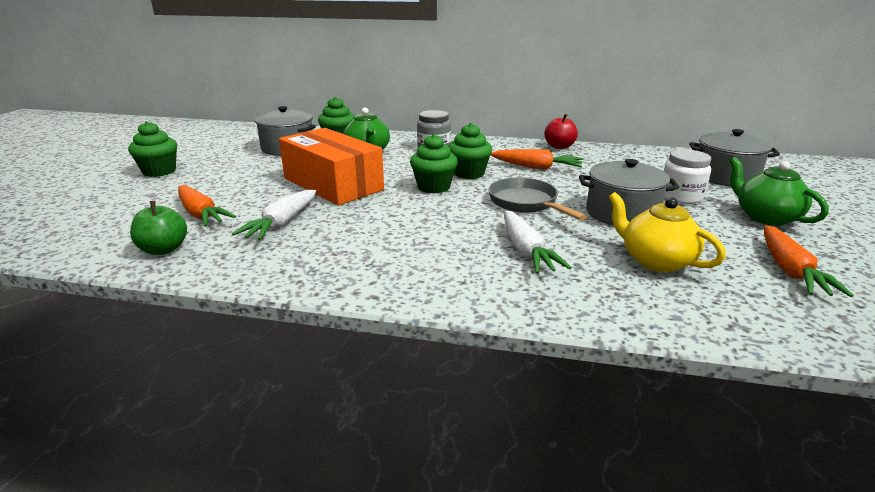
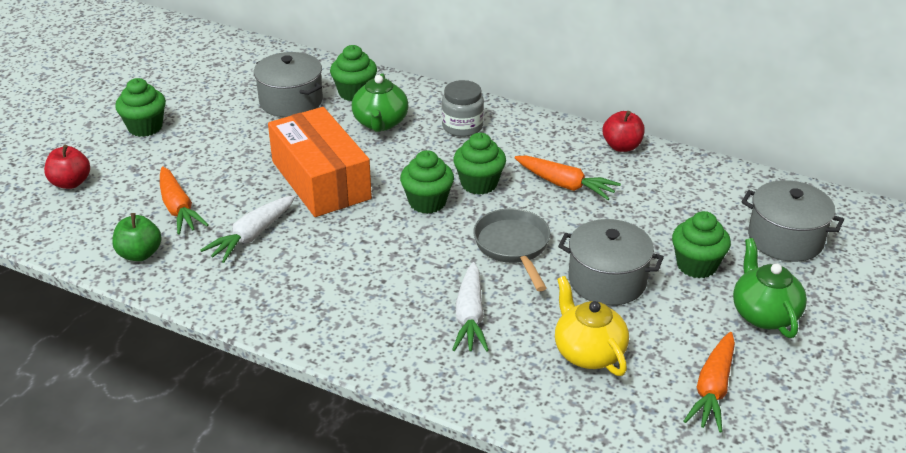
camera: 15 degrees right, 10 degrees up
(83, 210) = (70, 183): none -> red apple
(680, 197) = (696, 265): white jar -> green cupcake

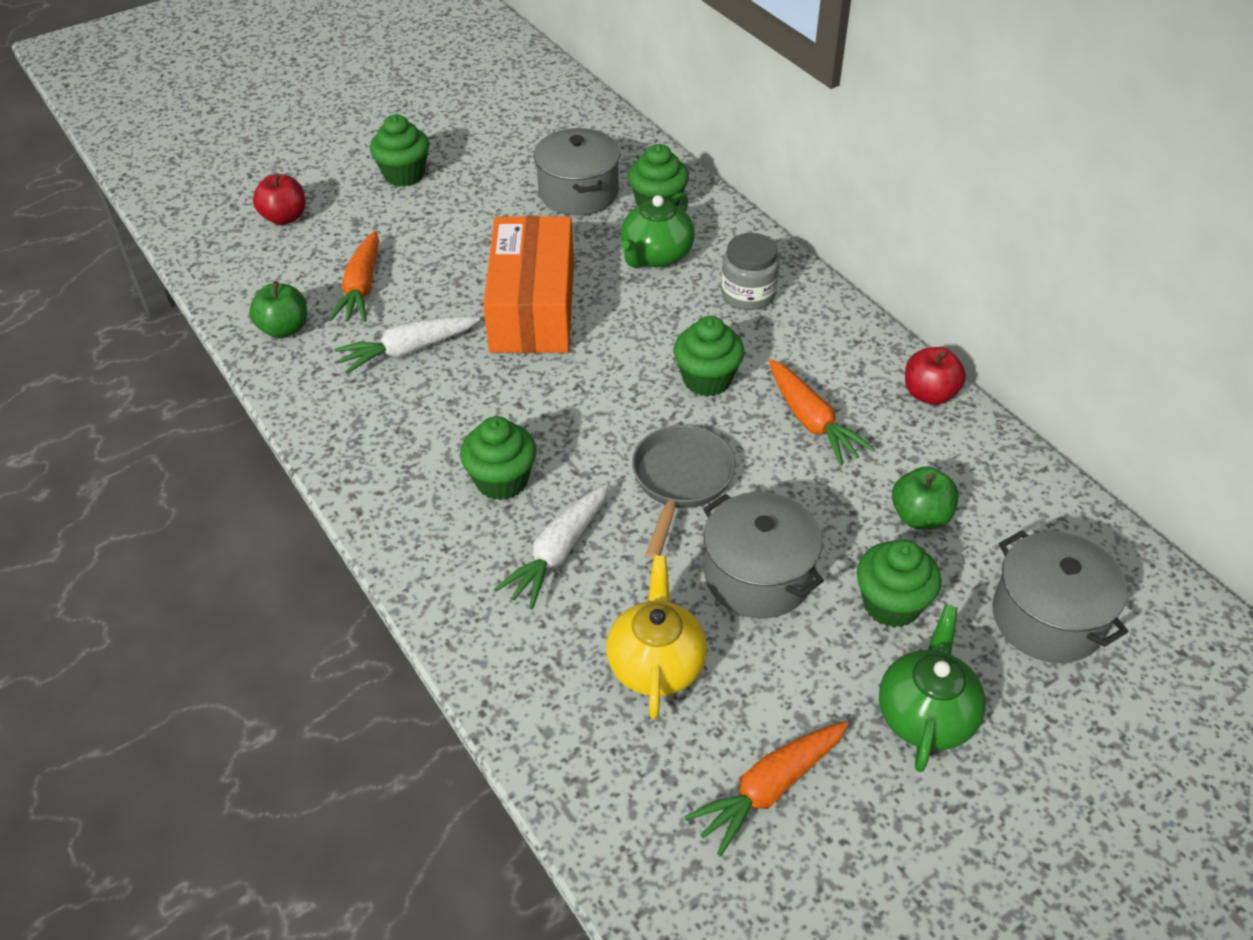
camera: 30 degrees right, 10 degrees up
(427, 202) = (627, 381): green cupcake -> green cupcake (502, 481)
(673, 213) = (920, 516): none -> green apple

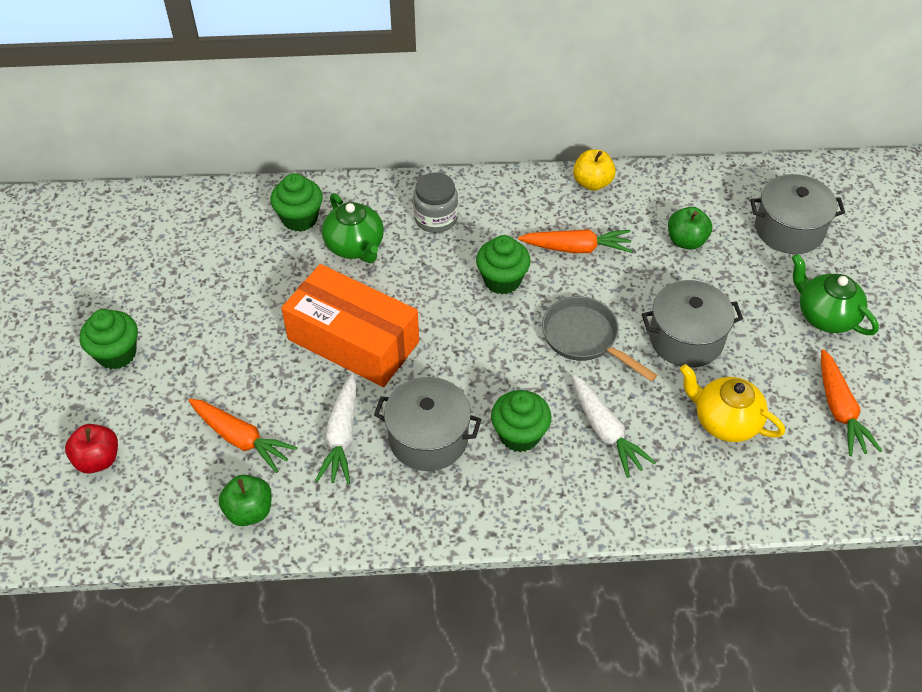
camera: 60 degrees left, 5 degrees up
(578, 193) = (244, 256): grey pot -> grey pot (428, 438)
(891, 604) = (742, 289): green cupcake -> none
(929, 394) = (592, 183): red apple -> yellow apple

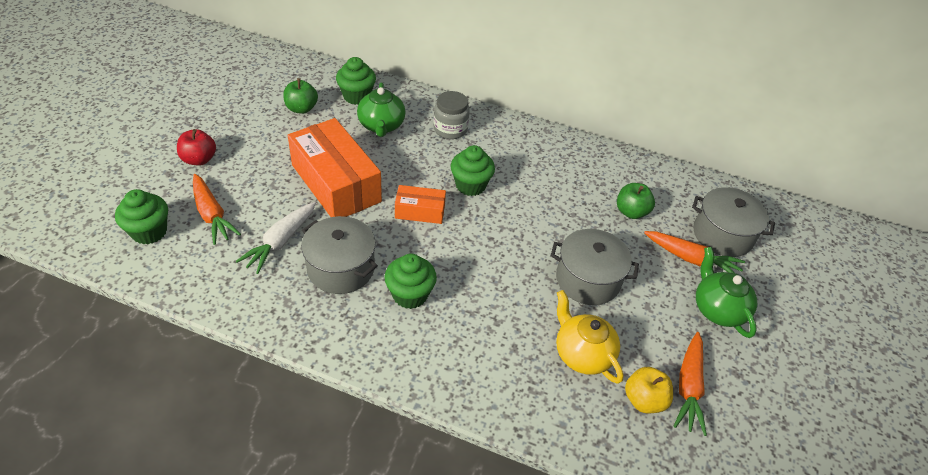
camera: 20 degrees right, 5 degrees down
(98, 459) = (111, 189): red apple -> red apple (199, 159)
(116, 354) = (176, 131): green cupcake -> green cupcake (149, 232)
(249, 511) = (180, 264): green apple -> green apple (301, 108)
(468, 335) = (420, 211): none -> orange box
(577, 248) = (541, 185): orange carrot -> orange carrot (692, 259)
(584, 338) = (506, 248): grey pan -> none
(592, 183) = (581, 147): yellow apple -> yellow apple (644, 400)
(606, 432) = (478, 321): white carrot -> none

